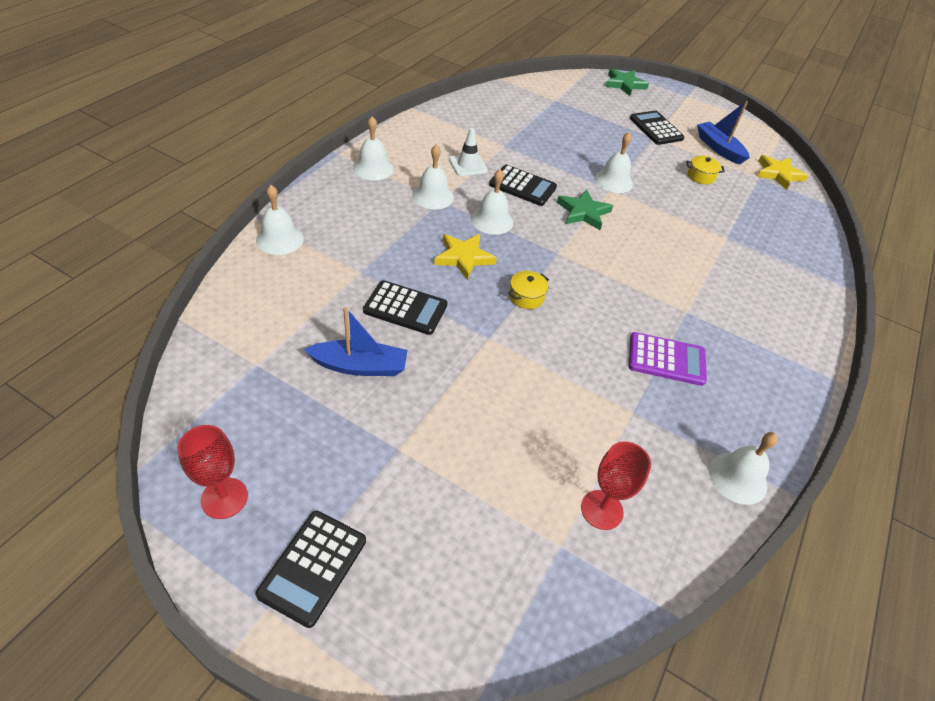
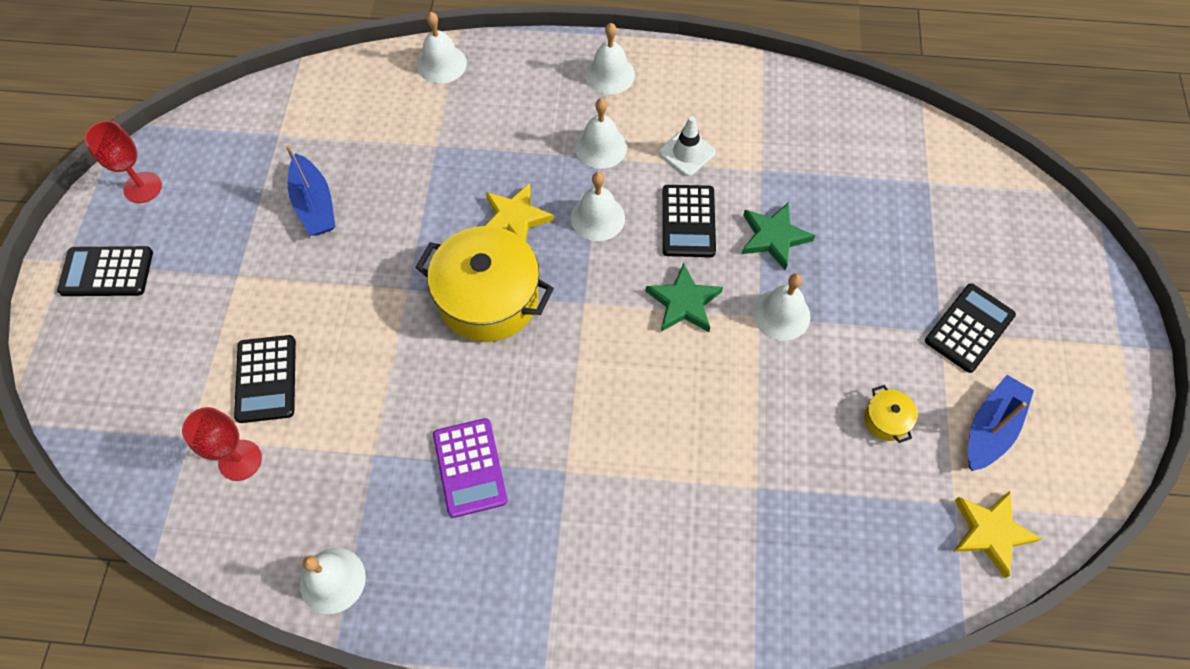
camera: 70 degrees right, 15 degrees up
(405, 308) = (407, 204): black calculator -> black calculator (266, 379)
(526, 297) = (488, 298): yellow pot -> yellow pot, size x2.37
(624, 84) = (1065, 250): green star -> green star (773, 237)

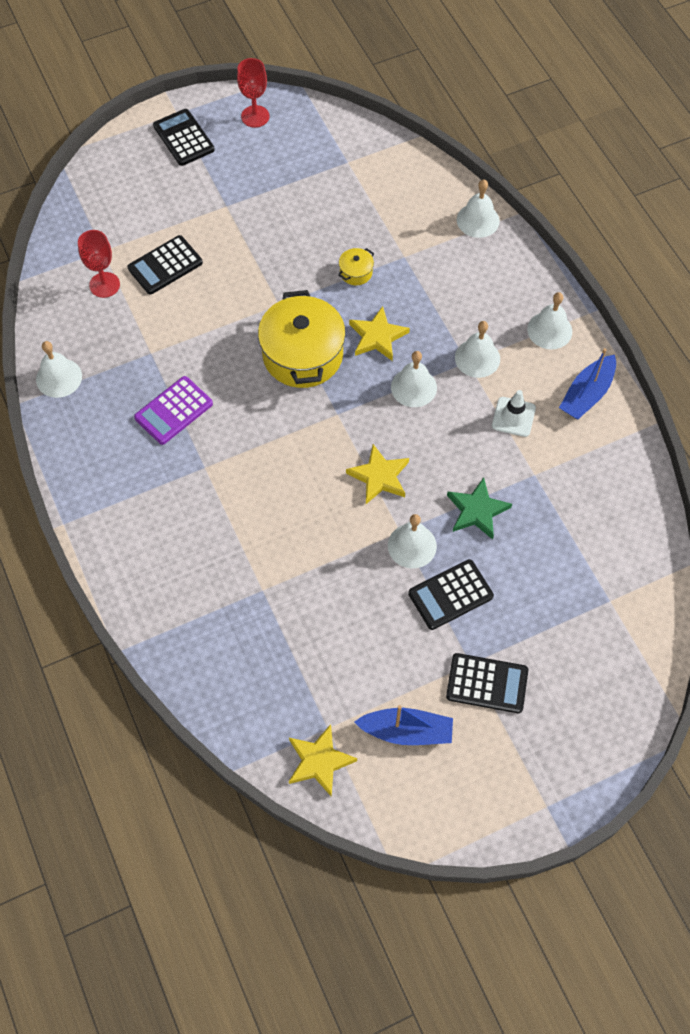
camera: 60 degrees right, 0 degrees up
(314, 204) = (307, 215): blue boat -> blue boat (587, 394)
(684, 302) = (379, 477): green star -> yellow star
(688, 221) = (451, 447): black calculator -> black calculator (450, 595)
(886, 420) = (367, 654): yellow pot -> yellow pot (356, 272)

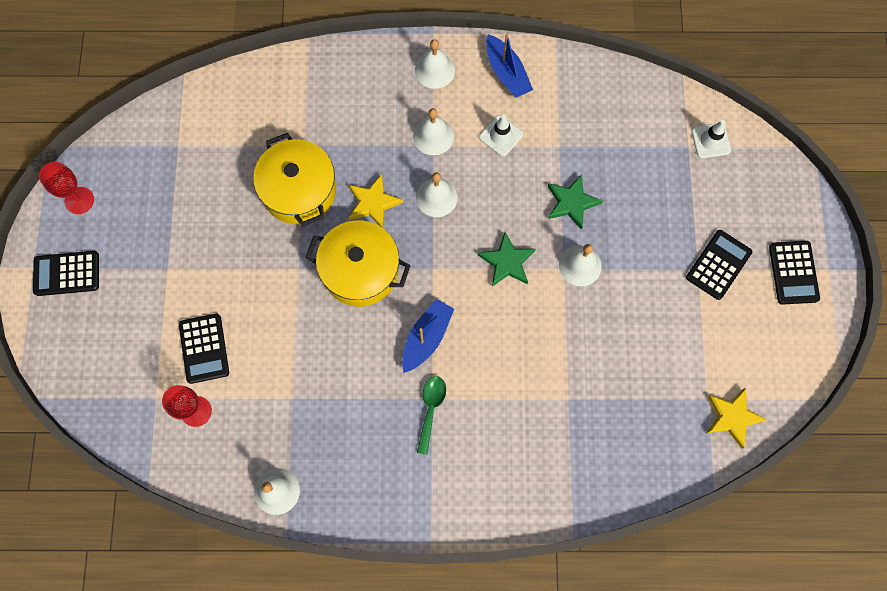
camera: 65 degrees left, 10 degrees up
(173, 411) = (362, 402): purple calculator -> none
(194, 470) = (431, 409): none -> green spoon
(356, 272) = (299, 191): yellow pot -> yellow pot, size x2.37
(379, 477) = (507, 262): yellow star -> green star
(406, 731) = (733, 341): blue boat -> blue boat (426, 338)
(450, 595) = (635, 256): black calculator -> black calculator (793, 273)
(478, 220) = (298, 71): white bell -> none
(630, 622) = (711, 141): none -> white traffic cone

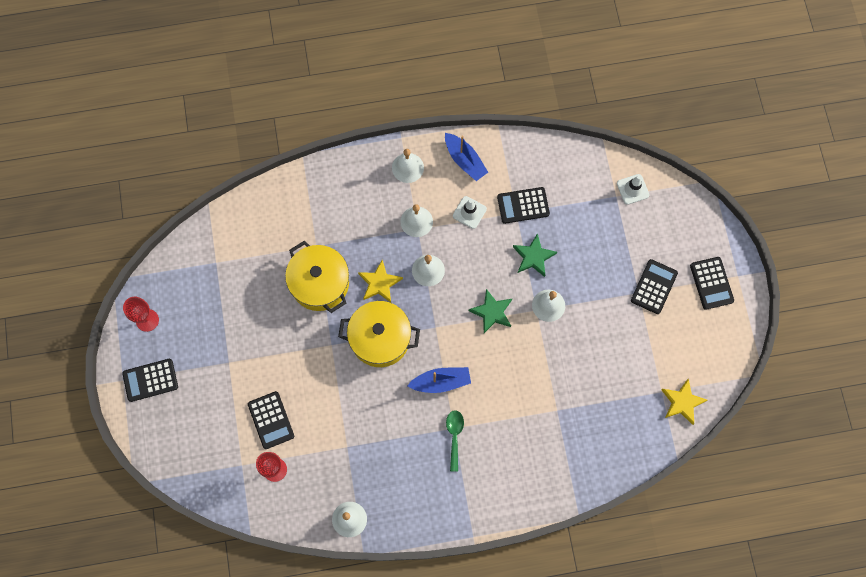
camera: 10 degrees left, 0 degrees up
(426, 338) = (441, 382): blue boat -> blue boat turned 60 degrees clockwise
(569, 138) = (523, 205): none -> black calculator

